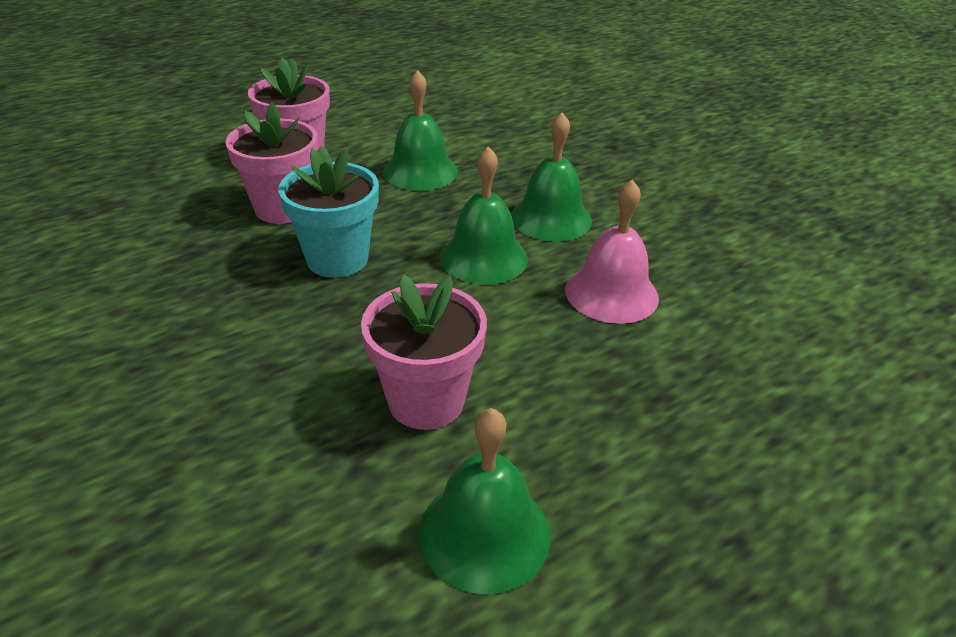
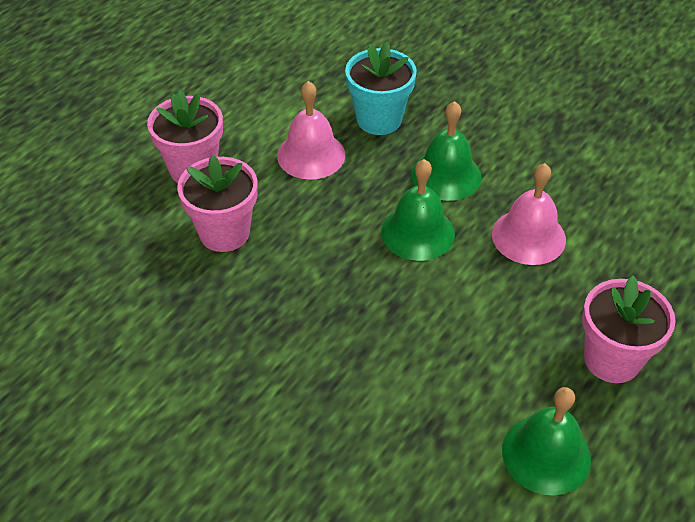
camera: 20 degrees left, 10 degrees up
(337, 259) = (306, 271): turquoise flower pot -> turquoise flower pot (379, 119)
(420, 171) = (311, 155): green bell -> pink bell
(426, 401) = (453, 374): pink flower pot -> pink flower pot (612, 359)

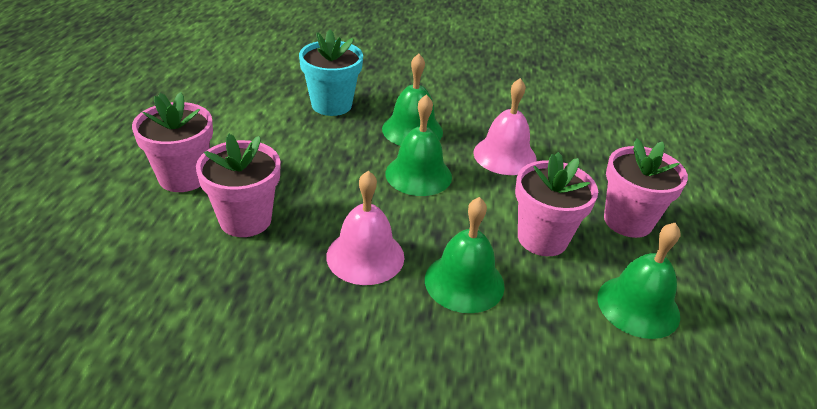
camera: 30 degrees left, 10 degrees down
(311, 155) = (289, 141): pink bell -> pink bell (365, 256)
(386, 366) = (464, 282): none -> green bell
(499, 347) = (542, 238): none -> pink flower pot

